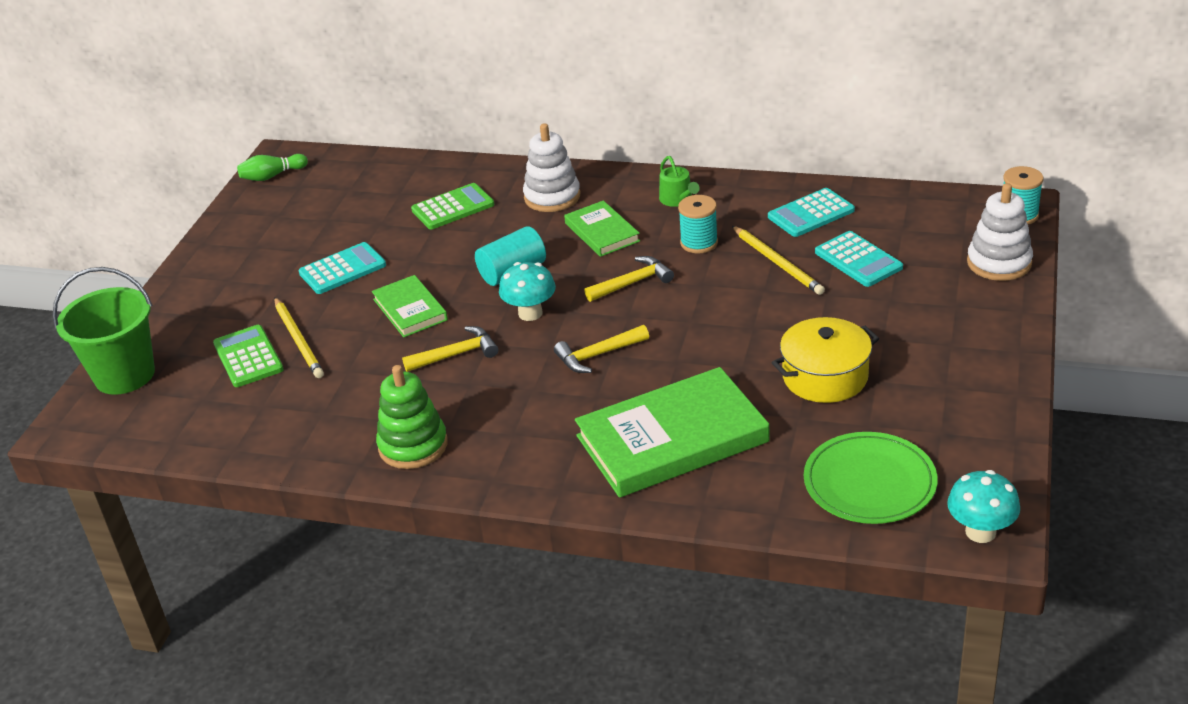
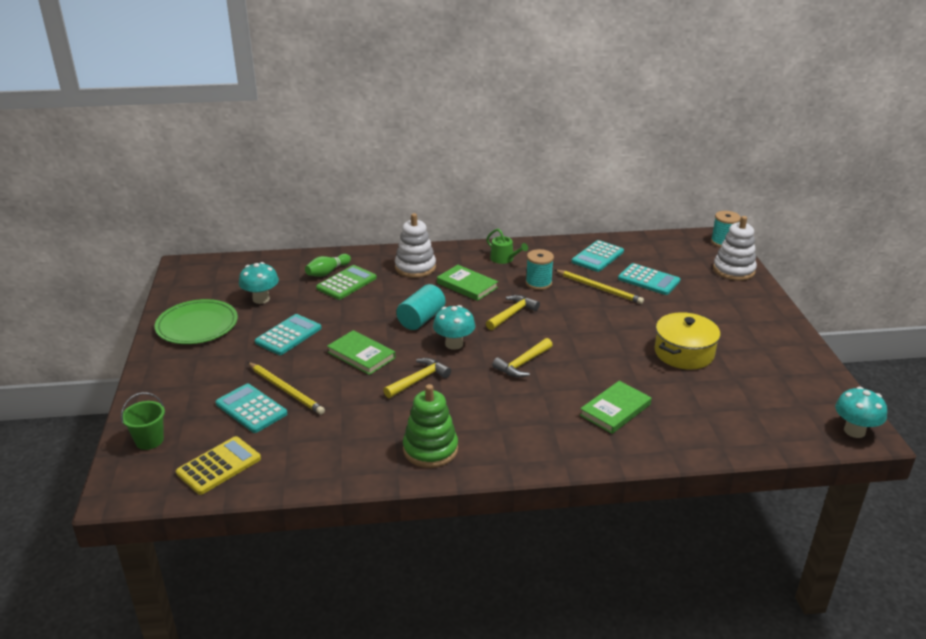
camera: 25 degrees left, 5 degrees down
(124, 375) = (149, 440): green bucket -> green bucket, size x0.54
(177, 419) = (219, 466): none -> yellow calculator
(248, 357) = (251, 409): green calculator -> turquoise calculator
(272, 176) = (187, 279): green bowling pin -> green bowling pin (327, 272)
(339, 215) = (261, 299): none -> turquoise mushroom
(672, 439) = (615, 410): green book -> green book, size x0.53
(869, 482) = (764, 413): green plate -> green plate (197, 325)

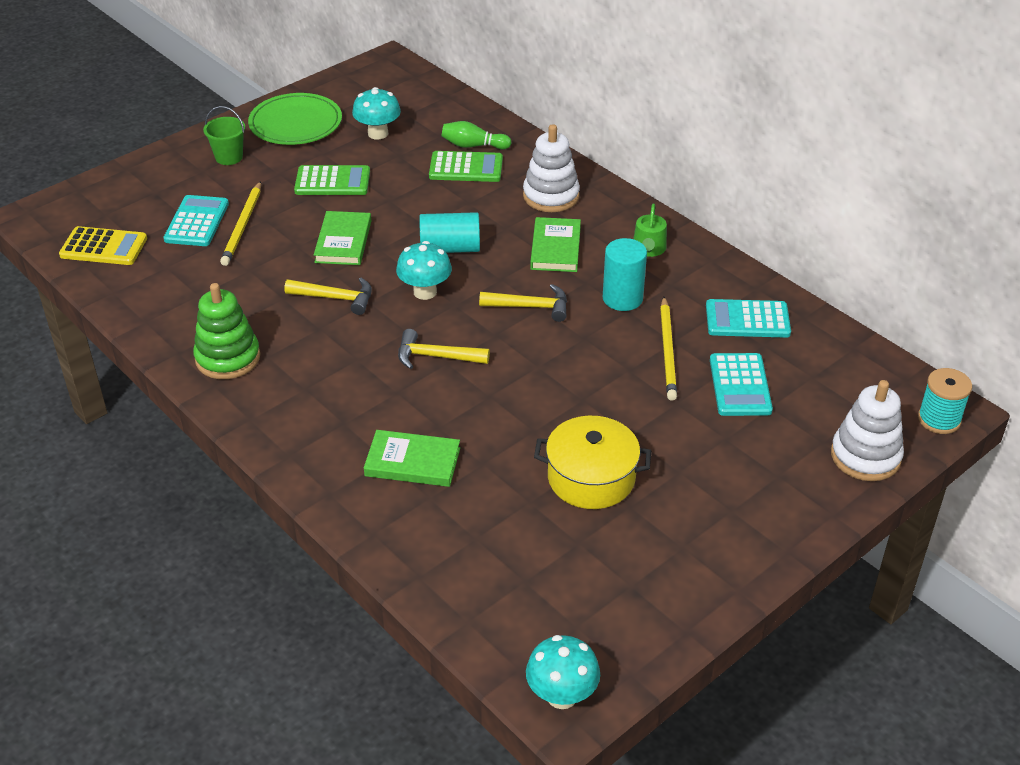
camera: 55 degrees right, 10 degrees up
(149, 440) = (107, 193): green bucket -> green bucket (229, 157)
(288, 335) = (332, 182): turquoise calculator -> green calculator
(538, 283) = (622, 298): turquoise spool -> turquoise cylinder

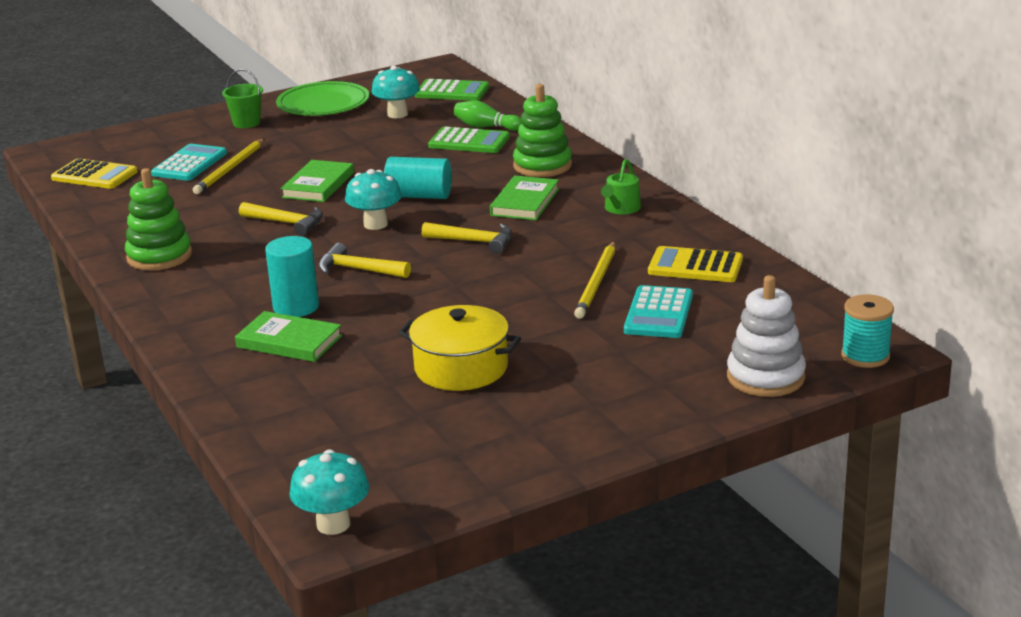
camera: 15 degrees right, 15 degrees down
(332, 182) = (333, 144): green calculator -> green calculator (452, 91)
(551, 196) = (542, 166): white stacking toy -> green stacking toy
(622, 298) = (572, 242): turquoise cylinder -> turquoise cylinder (296, 307)
(747, 319) = (695, 266): turquoise calculator -> yellow calculator

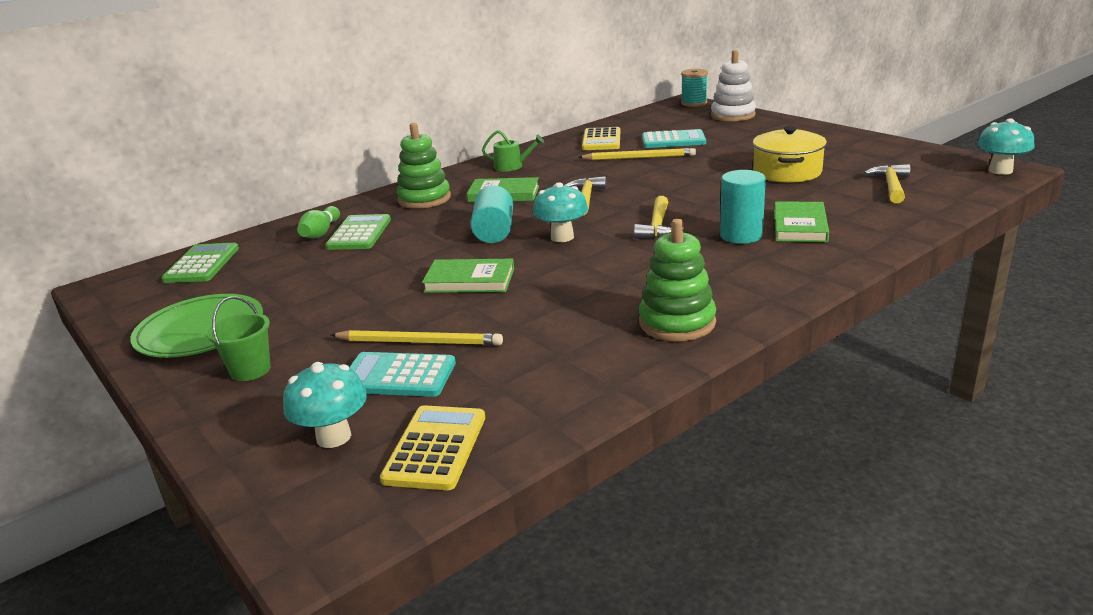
camera: 100 degrees left, 0 degrees up
(287, 223) = (570, 275): yellow hammer -> yellow hammer (891, 186)
(397, 114) = (263, 279): turquoise mushroom -> turquoise mushroom (333, 437)

